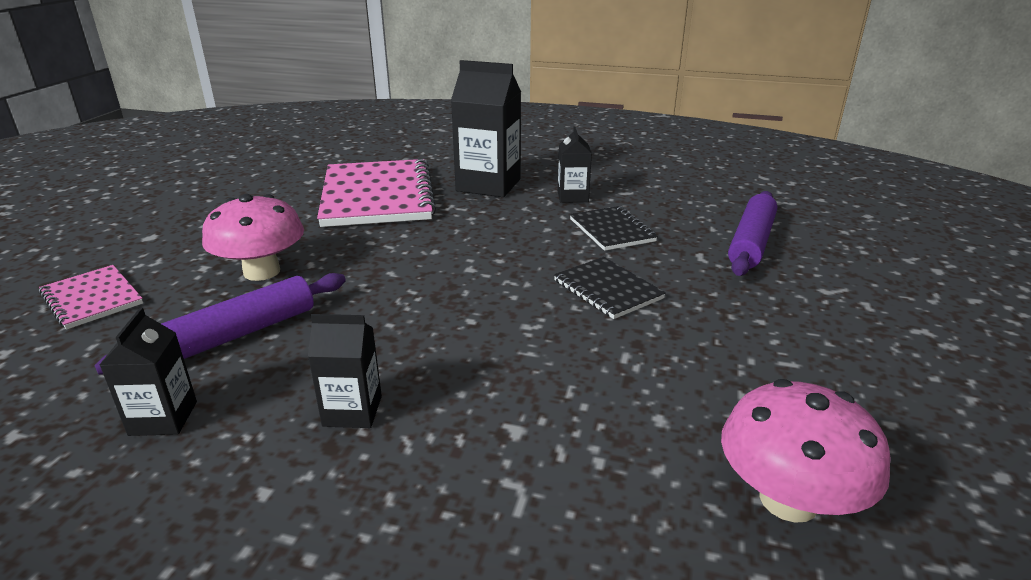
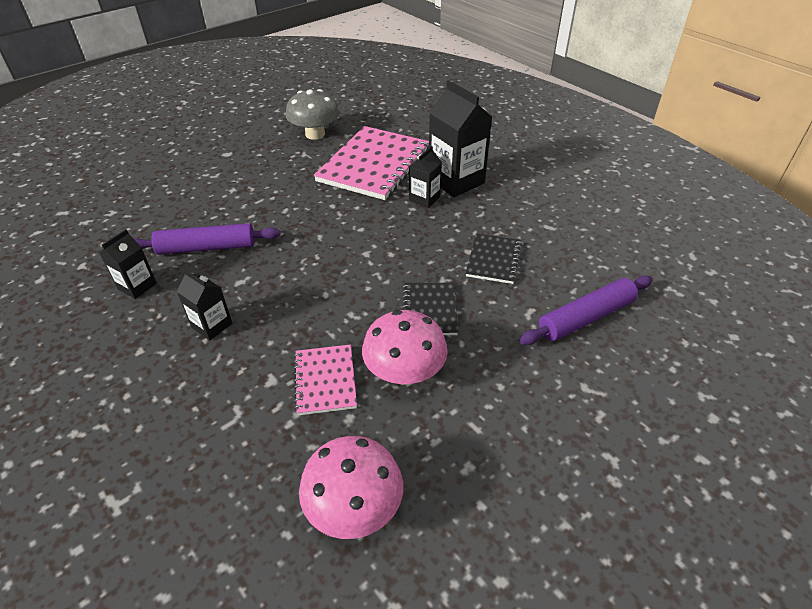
camera: 35 degrees right, 15 degrees up
(92, 299) = (168, 191): pink notebook -> pink notebook (325, 380)
(262, 272) = (256, 205): pink mushroom -> pink mushroom (404, 372)
(264, 190) = (315, 134): none -> grey mushroom
(572, 196) = (503, 215): black carton -> black carton (424, 199)

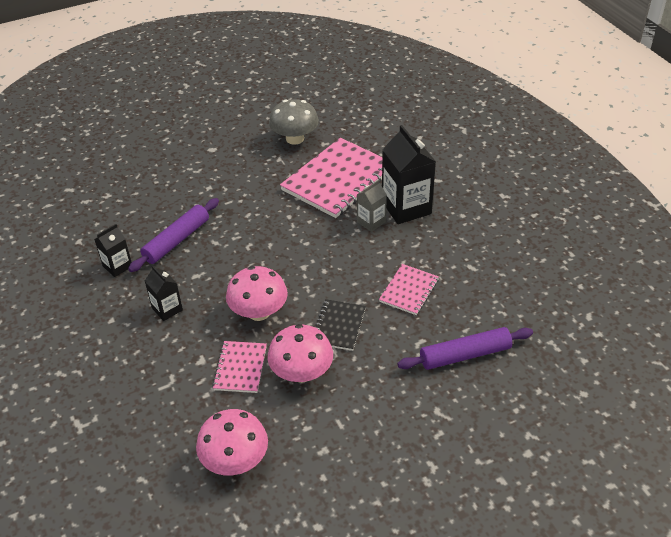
camera: 15 degrees right, 0 degrees up
(207, 247) = (176, 240): purple rolling pin -> purple rolling pin turned 60 degrees counterclockwise
(329, 310) = (259, 312): none -> pink mushroom
(424, 199) = (371, 222): black carton -> grey carton
(493, 260) = (409, 290): black notebook -> pink notebook

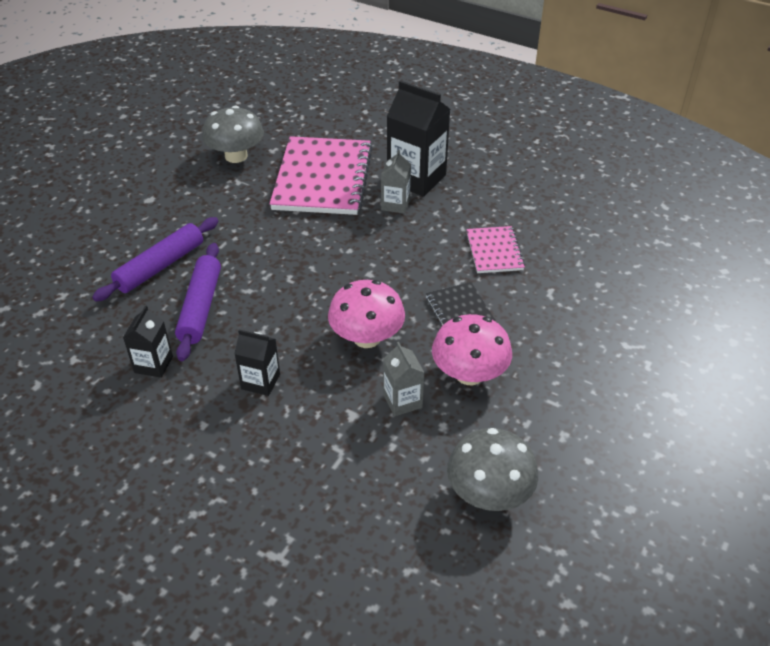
camera: 35 degrees left, 0 degrees up
(235, 460) = (489, 493): pink mushroom -> grey mushroom
(240, 368) = (402, 401): pink notebook -> grey carton
(465, 355) = (600, 285): purple rolling pin -> purple rolling pin (160, 266)

